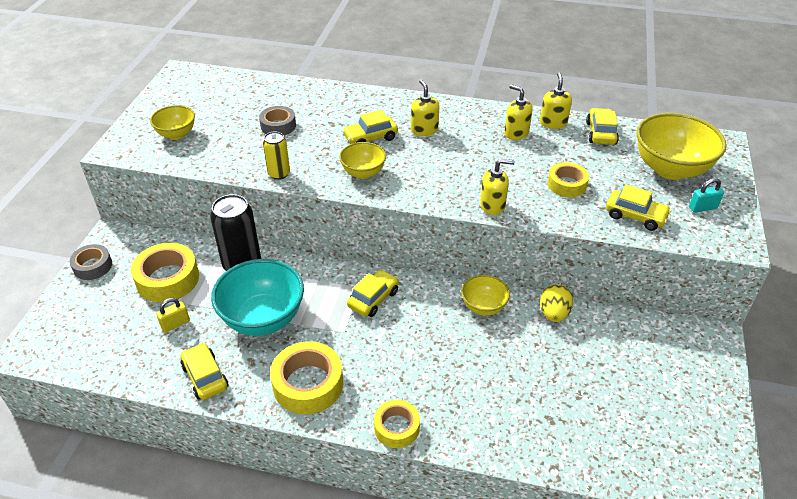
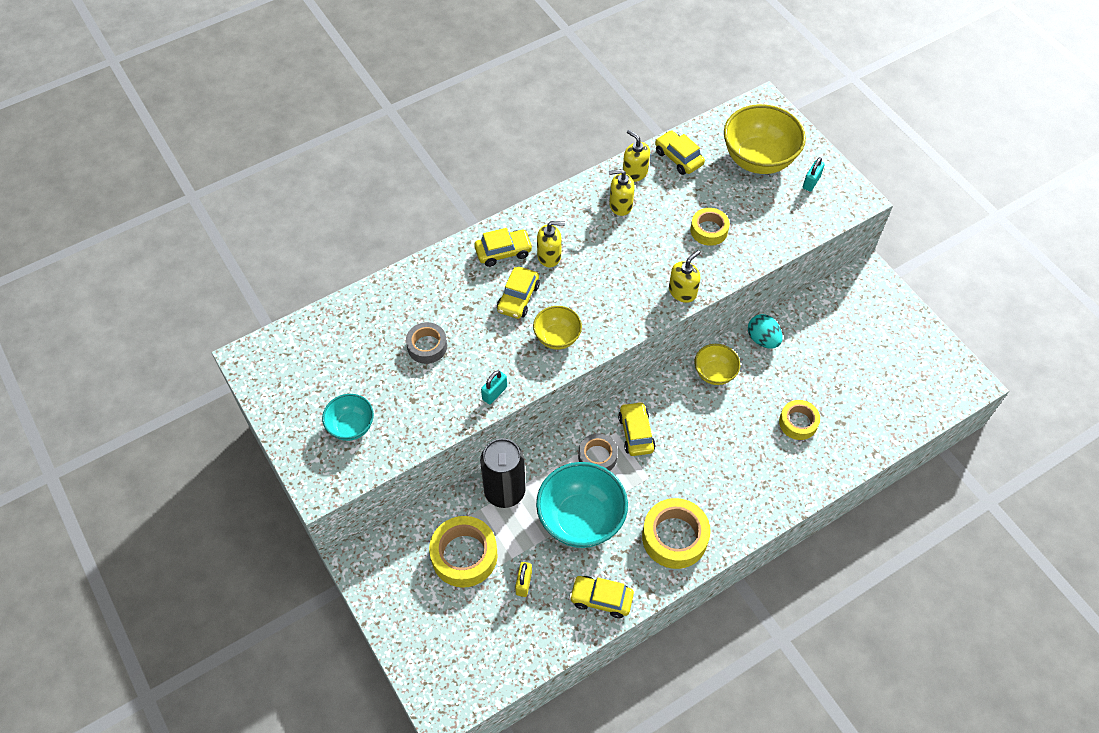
camera: 45 degrees left, 15 degrees up
(93, 266) = (386, 601): grey tape -> grey tape (597, 457)
(176, 134) = (351, 426): yellow bowl -> turquoise bowl
(279, 174) = (494, 393): yellow can -> turquoise padlock
(396, 427) = (764, 513): yellow tape -> yellow tape (798, 422)
(424, 130) = (549, 256): yellow soap dispenser -> yellow soap dispenser turned 150 degrees clockwise
(553, 314) = (762, 339): yellow egg -> turquoise egg
(635, 216) = (779, 224): yellow car -> yellow car (503, 252)

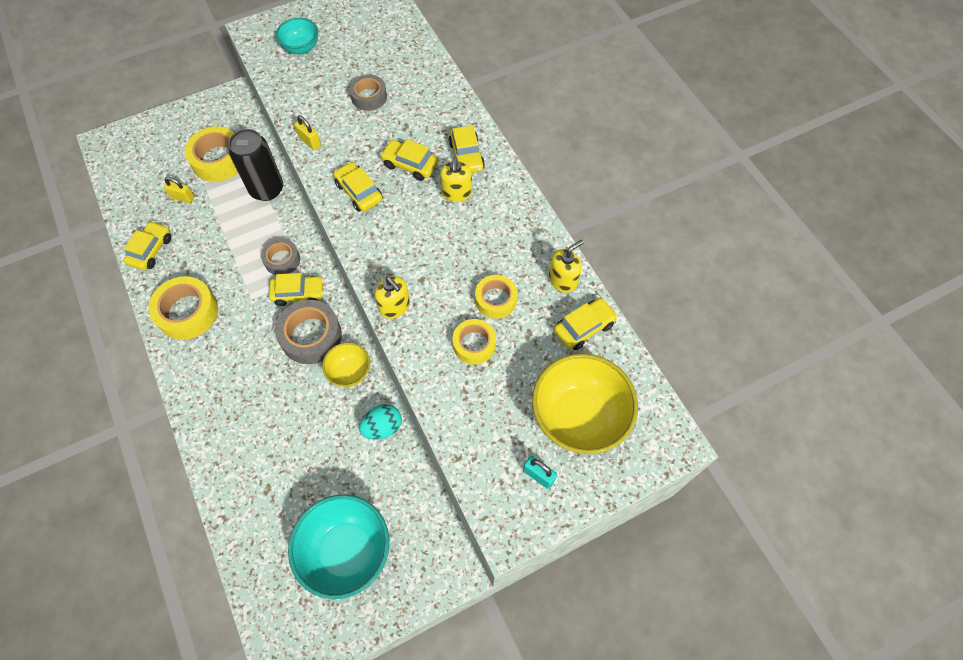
camera: 95 degrees right, 5 degrees up
(494, 393) = (310, 141): turquoise padlock -> yellow padlock
(557, 338) = (359, 192): yellow bowl -> yellow car
(581, 519) = (225, 242): turquoise bowl -> turquoise bowl (347, 551)
(620, 205) = (517, 261): yellow soap dispenser -> none
(682, 413) = (311, 336): none -> grey tape
(798, 422) = (276, 444): yellow tape -> yellow tape (496, 300)

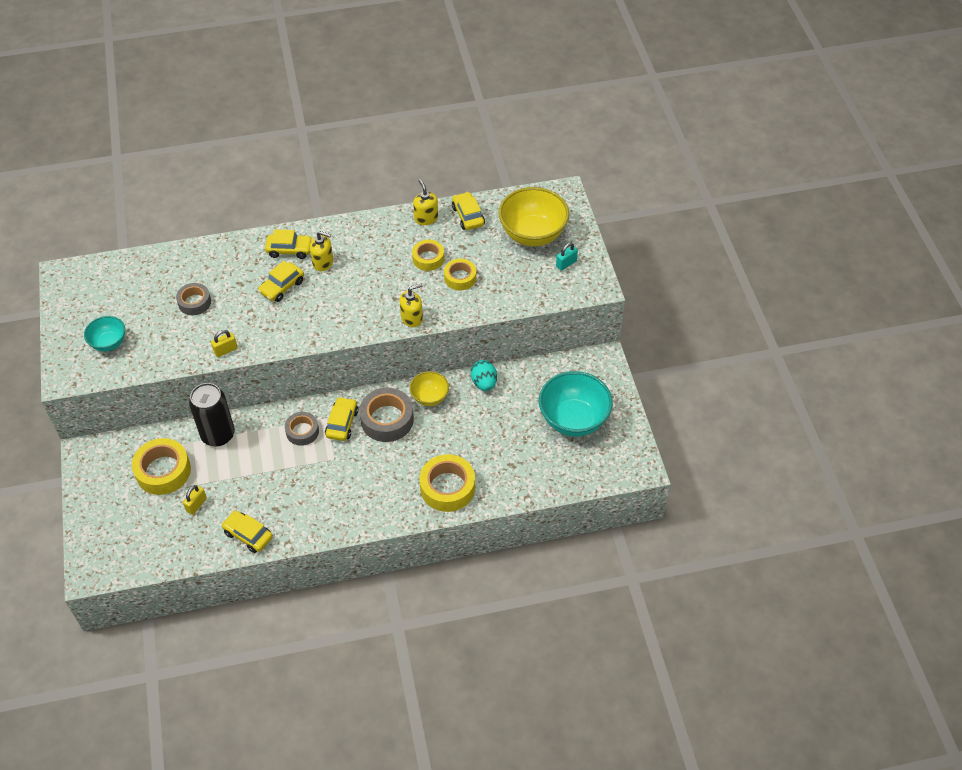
camera: 75 degrees left, 10 degrees down
(187, 312) = (329, 509): yellow tape -> yellow tape (447, 487)
(359, 192) = (295, 324): yellow car -> none

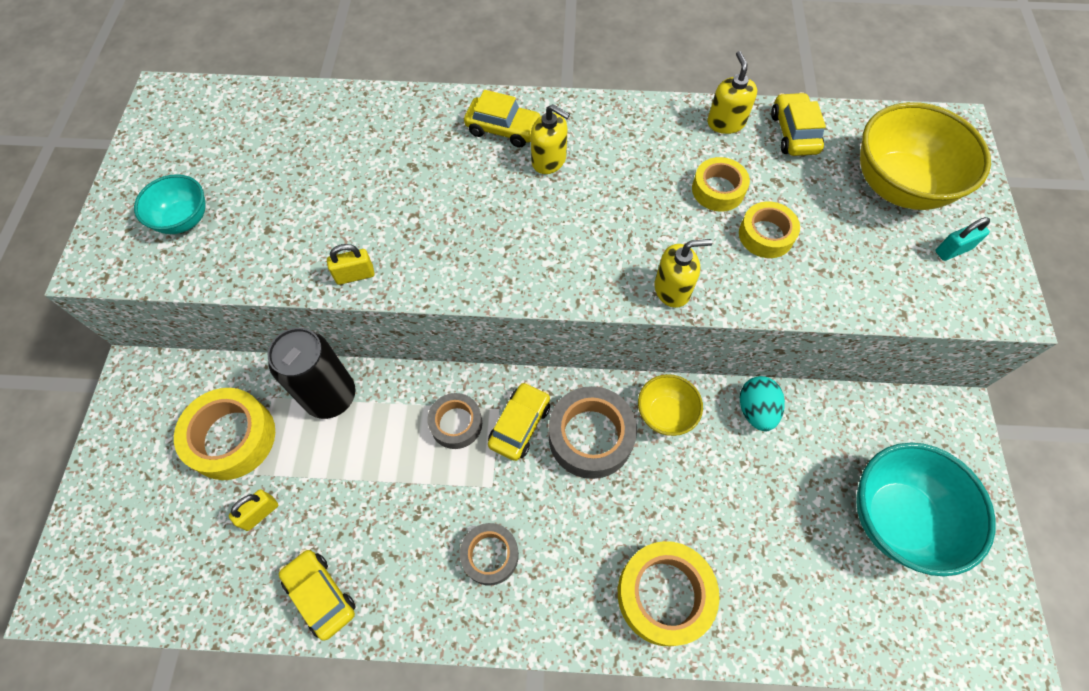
camera: 15 degrees right, 10 degrees up
(194, 302) = (335, 182): grey tape -> grey tape (490, 555)
(282, 287) = (475, 186): yellow car -> none

